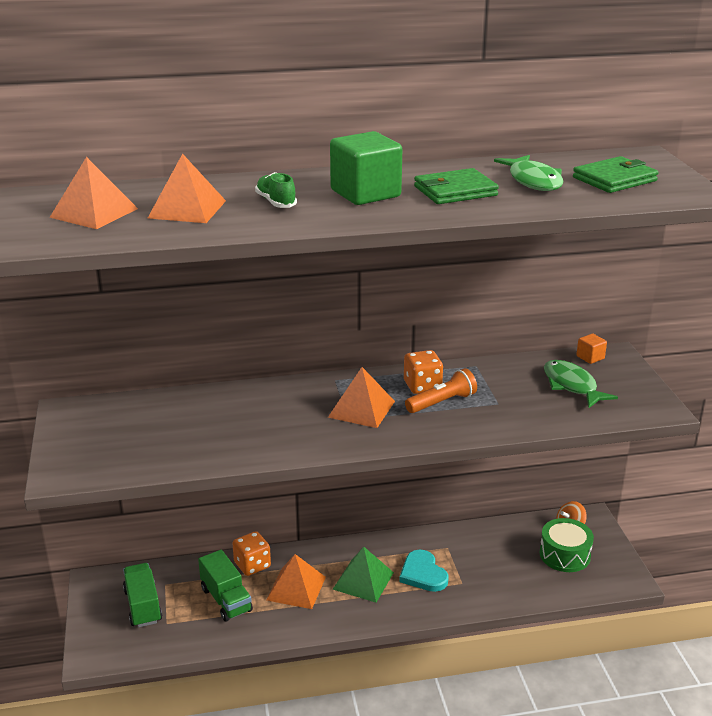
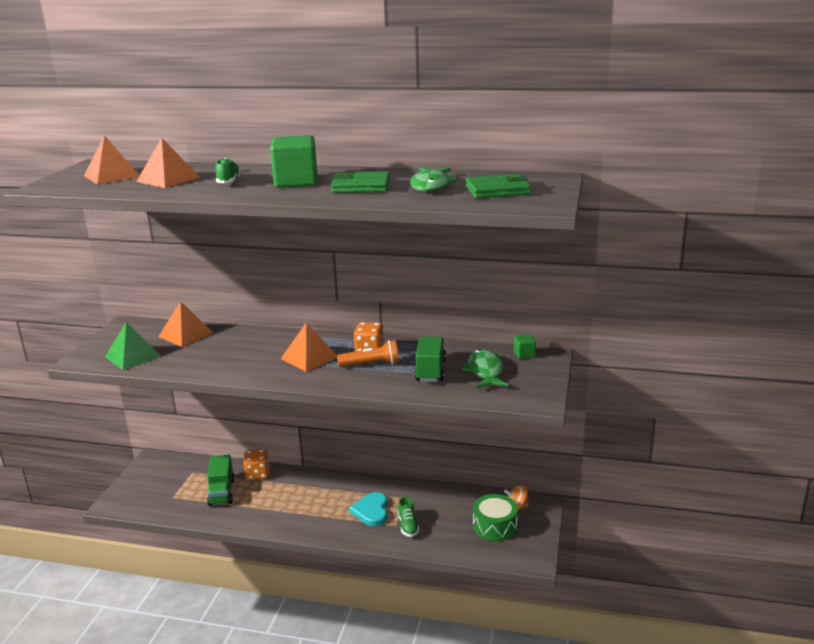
camera: 25 degrees right, 5 degrees down
(143, 606) = (167, 482): green truck -> green truck (430, 370)
(296, 588) = (274, 497): orange pyramid -> orange pyramid (186, 334)
(363, 580) = (324, 504): green pyramid -> green pyramid (133, 356)
(476, 580) = (408, 526): none -> green shoe
(590, 357) = (524, 354): orange cube -> green cube

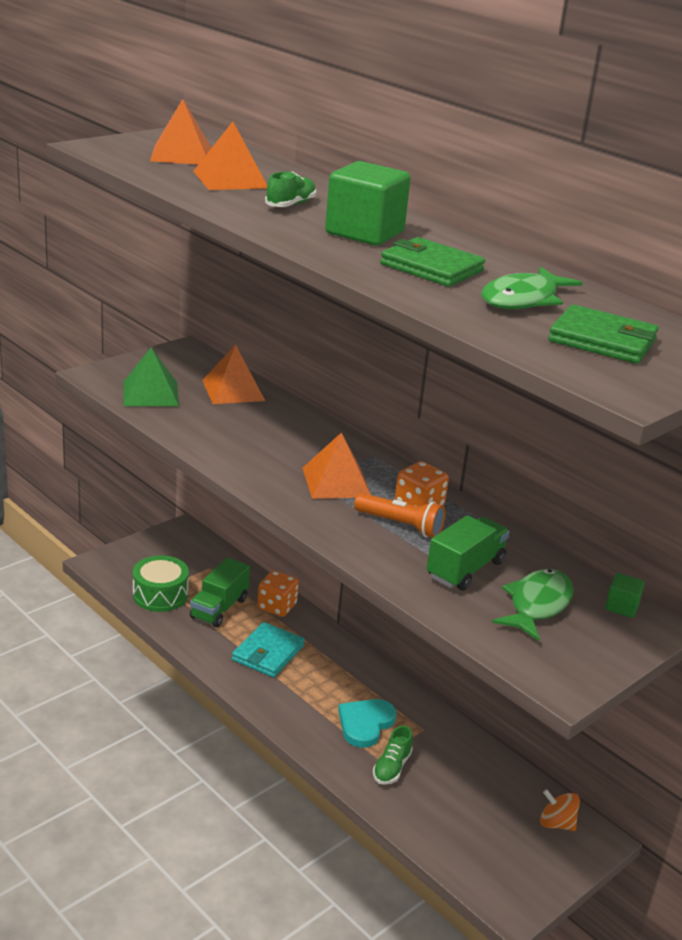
camera: 30 degrees right, 5 degrees up
(277, 502) = (268, 653): none -> turquoise wallet
(495, 526) = (502, 832): green drum -> green drum (160, 595)

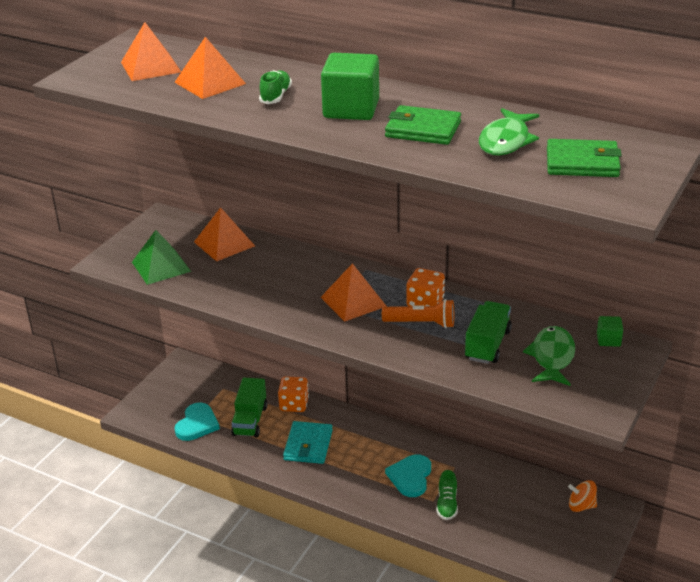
camera: 15 degrees left, 5 degrees up
(160, 595) = (197, 424): green drum -> turquoise heart

